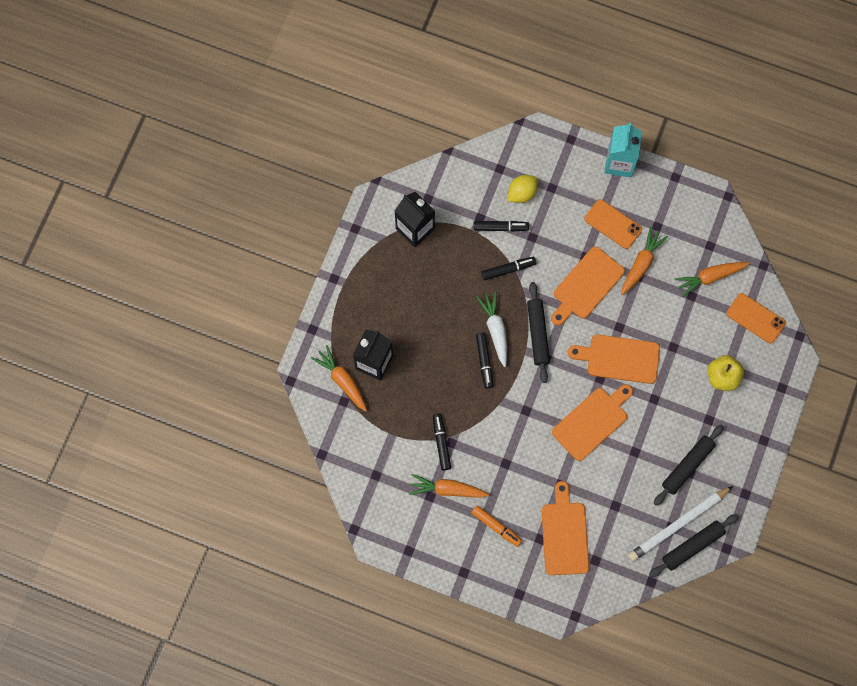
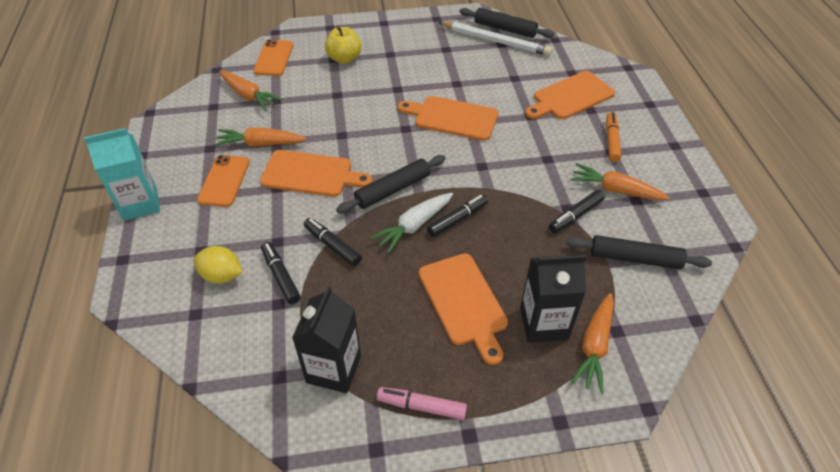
camera: 120 degrees left, 25 degrees down
(364, 263) = (421, 406): none -> pink marker
(447, 489) = (615, 190): orange carrot -> orange carrot turned 135 degrees clockwise
(619, 358) = (375, 123): orange cutting board -> orange cutting board (463, 302)
(687, 466) = (441, 52): black rolling pin -> black rolling pin (635, 258)

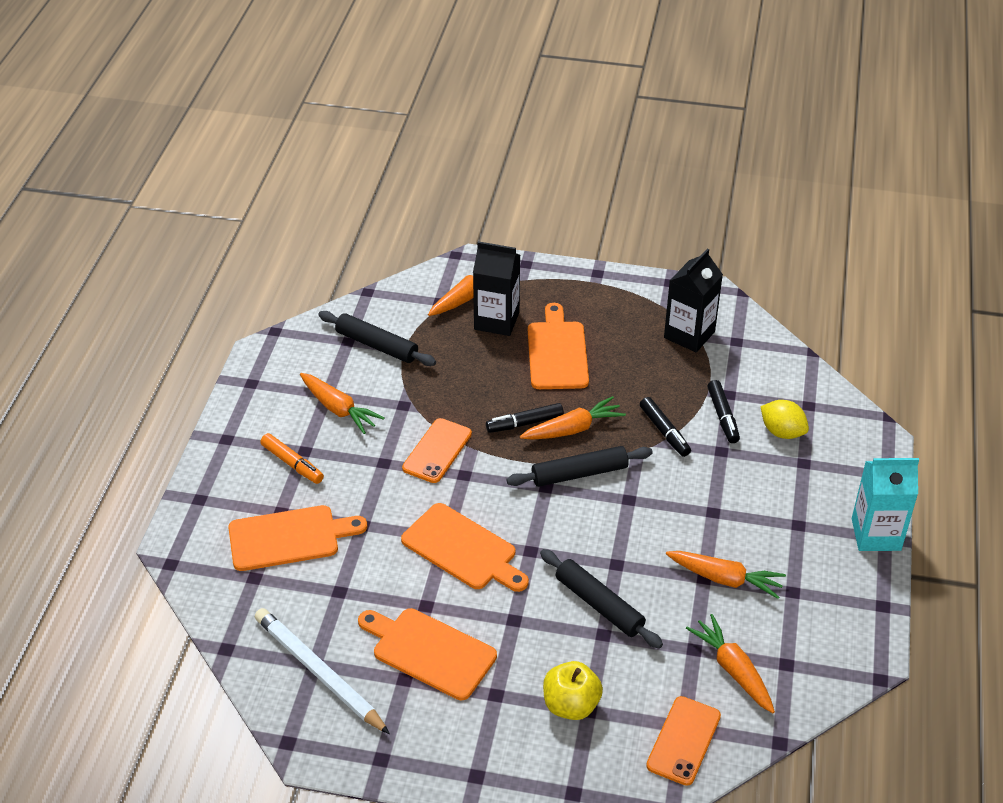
camera: 160 degrees left, 5 degrees down
(224, 181) = (775, 538): orange phone -> orange phone (437, 451)
(311, 174) = (669, 518): orange cutting board -> orange cutting board (430, 651)
(414, 226) = (573, 429): white carrot -> orange carrot
(421, 406) = (626, 296): pink marker -> none
(505, 29) = (286, 695): black rolling pin -> black rolling pin (599, 604)
(575, 216) = (401, 395): black marker -> none
(611, 141) = (292, 464): orange marker -> orange marker turned 75 degrees counterclockwise

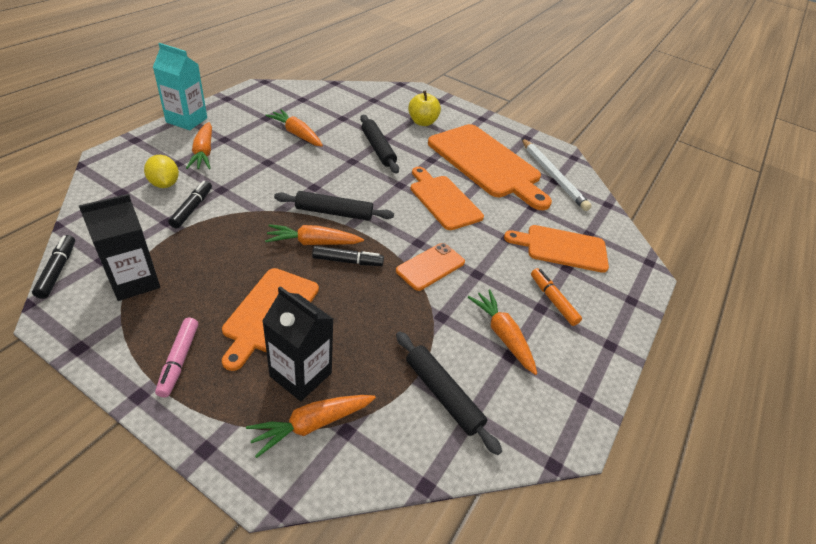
camera: 165 degrees left, 0 degrees up
(430, 651) = (486, 163): orange cutting board -> orange cutting board, size x1.62
(593, 299) = (179, 360): none -> pink marker
(664, 432) = (246, 215): black marker -> black marker (58, 270)
(683, 741) = (377, 96): orange phone -> none
(733, 669) = (331, 106): orange carrot -> orange carrot (203, 152)

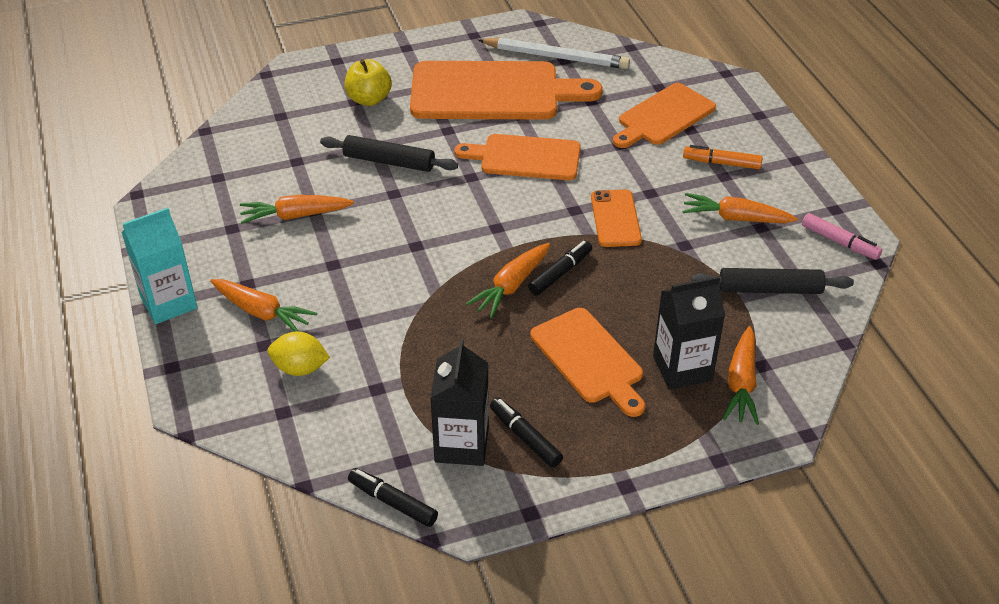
camera: 45 degrees left, 0 degrees up
(179, 360) = (603, 444): pink marker -> pink marker (839, 242)
(192, 208) = (370, 360): black marker -> black marker (525, 437)
(334, 212) = (475, 249): black rolling pin -> none

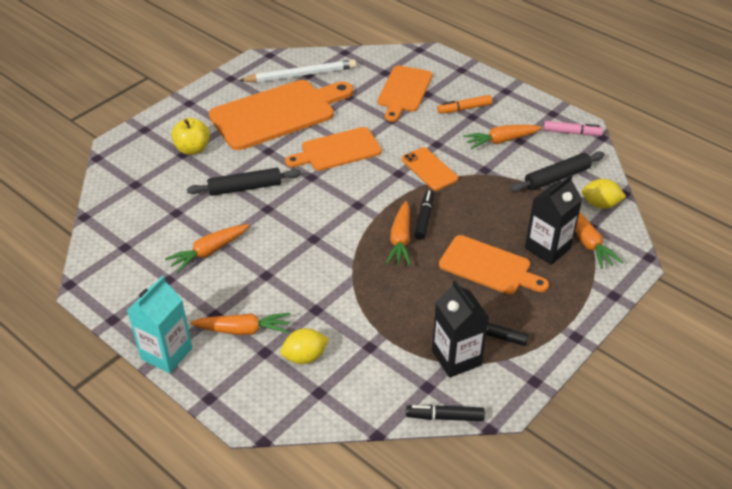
camera: 30 degrees left, 0 degrees up
(799, 344) = (600, 204): none -> yellow lemon

